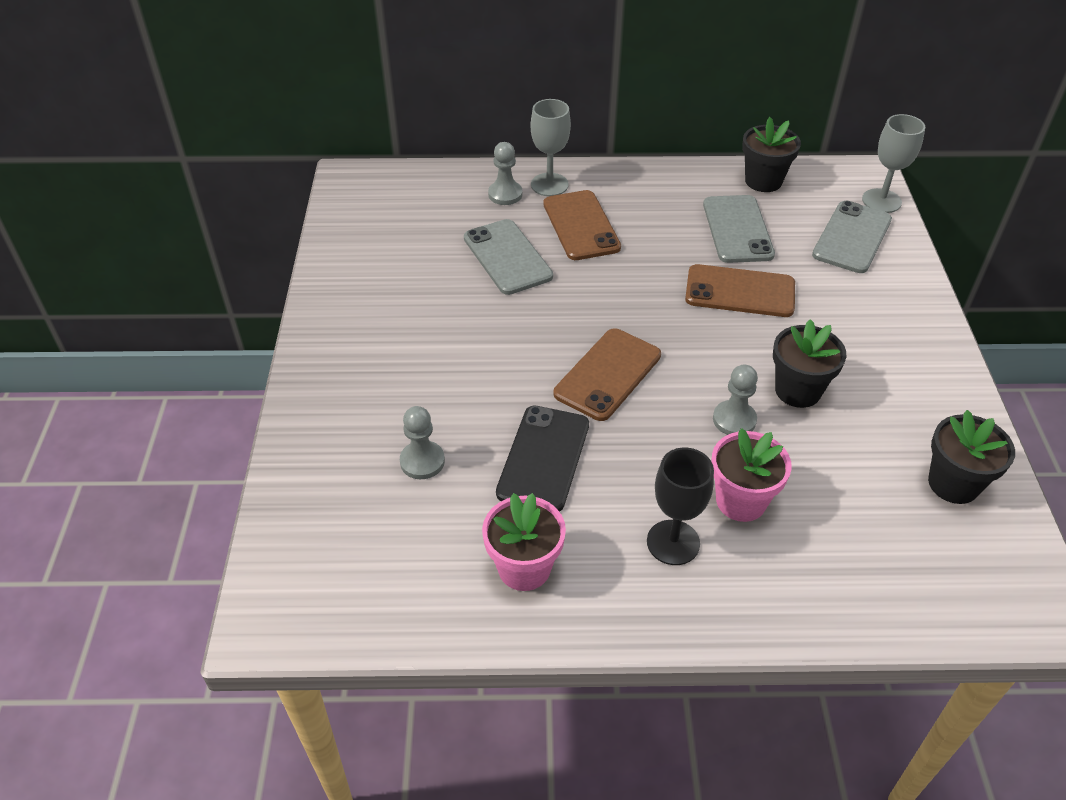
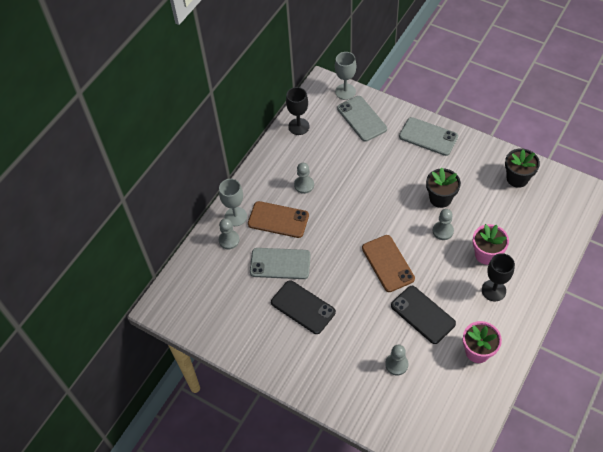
camera: 55 degrees left, 10 degrees up
(450, 310) = (303, 307): none -> black phone
(666, 227) = (304, 185): none -> grey pawn
(737, 229) = (326, 158): grey phone -> grey phone (428, 136)
(740, 292) = (368, 182): brown phone -> none
(763, 181) = (298, 126): black flower pot -> black goblet

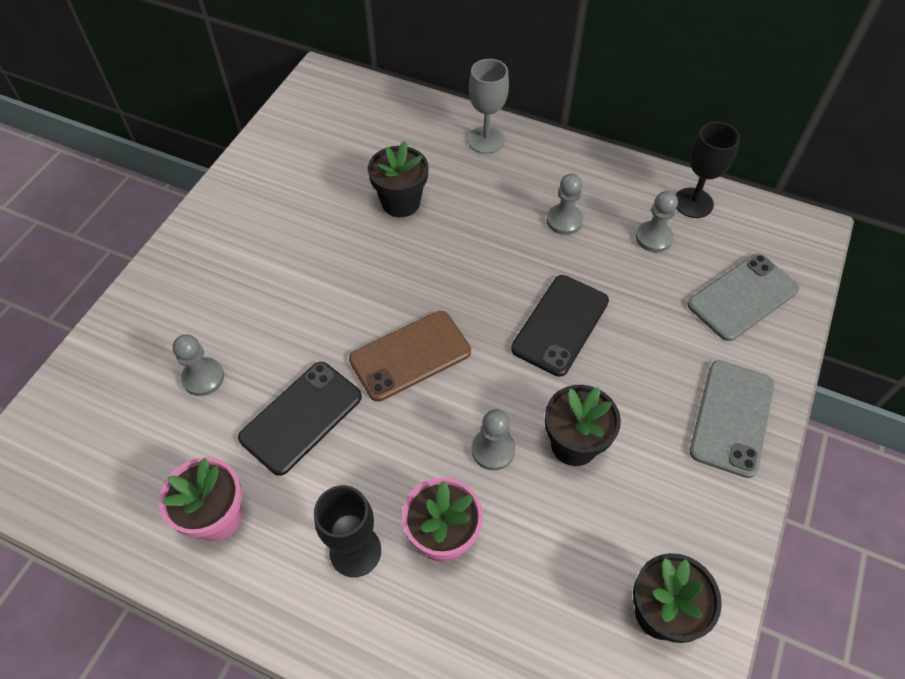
camera: 80 degrees right, 0 degrees up
(229, 240) = (440, 137): grey pawn -> grey pawn (653, 238)
(278, 220) = (486, 193): brown phone -> none
(280, 264) = (401, 202): grey phone -> black flower pot
(303, 307) = (319, 238): black phone -> black phone (560, 325)
(345, 91) = (802, 266): grey goblet -> none

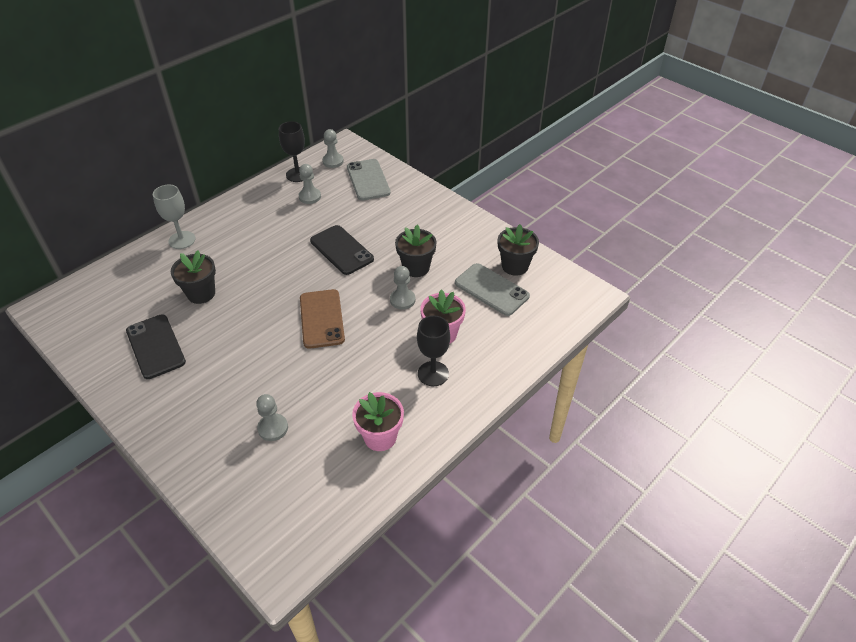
camera: 70 degrees left, 10 degrees down
(301, 417) = (334, 380): black phone -> black phone (155, 346)
(564, 221) = (272, 226): grey pawn -> grey pawn (333, 161)
(732, 418) = (432, 208): grey phone -> grey phone (491, 289)

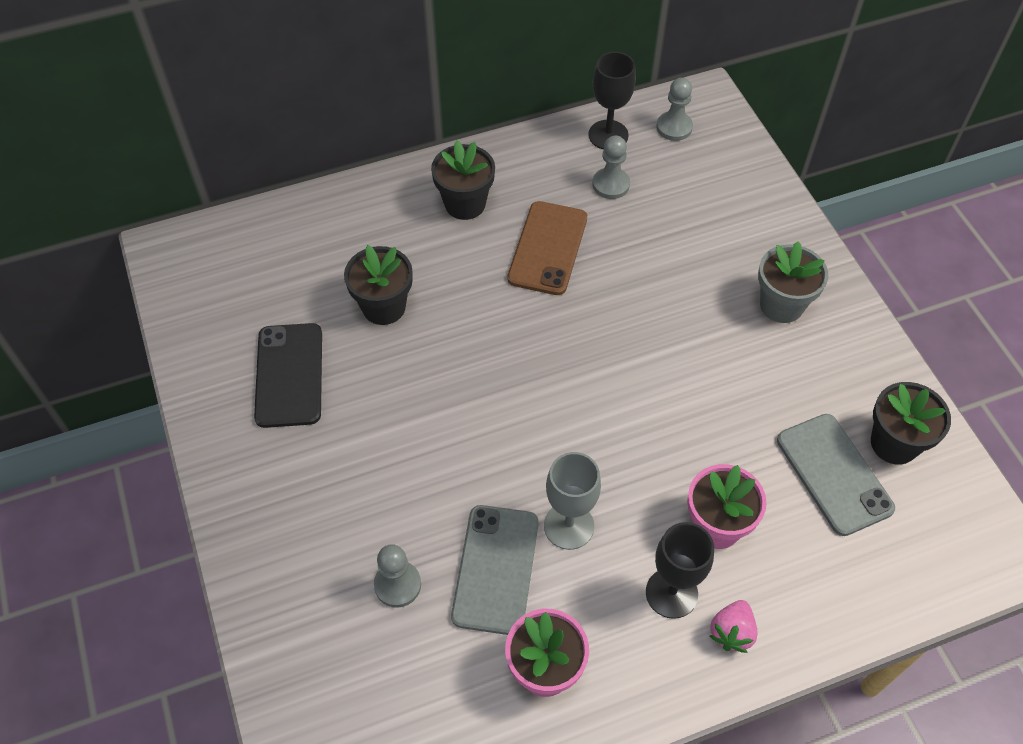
camera: 25 degrees right, 10 degrees up
(182, 240) = (391, 199): grey goblet -> grey goblet (569, 526)
(322, 319) = (541, 421): brown phone -> brown phone (548, 248)
(341, 250) = (620, 305): black phone -> none
(368, 180) = (716, 183): grey phone -> grey phone (495, 569)
(402, 300) = (679, 436): grey pawn -> none
(416, 268) = (726, 383): black flower pot -> black flower pot (465, 204)
(428, 224) = (781, 305): none -> grey flower pot
(473, 380) = (731, 632): none -> pink strawberry

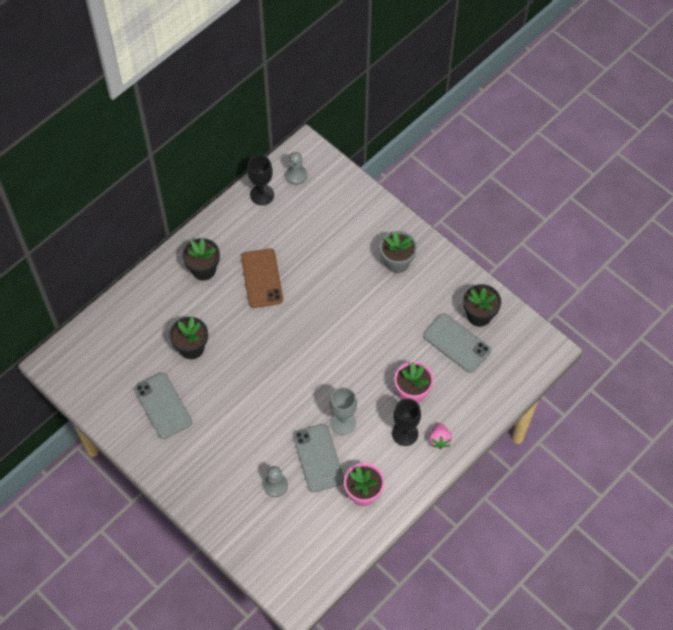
camera: 25 degrees left, 5 degrees up
(289, 375) = (163, 406): black phone -> grey phone
(611, 184) = (277, 226): grey pawn -> none

